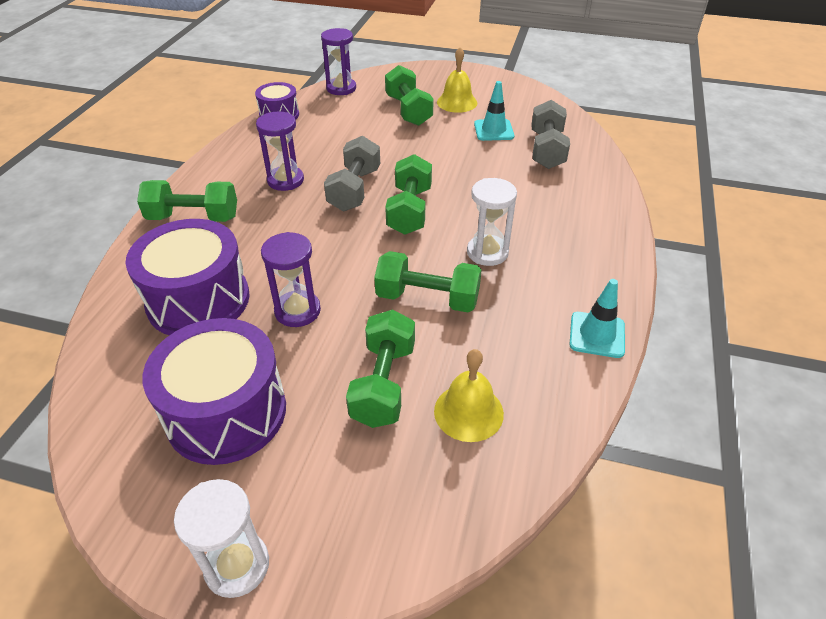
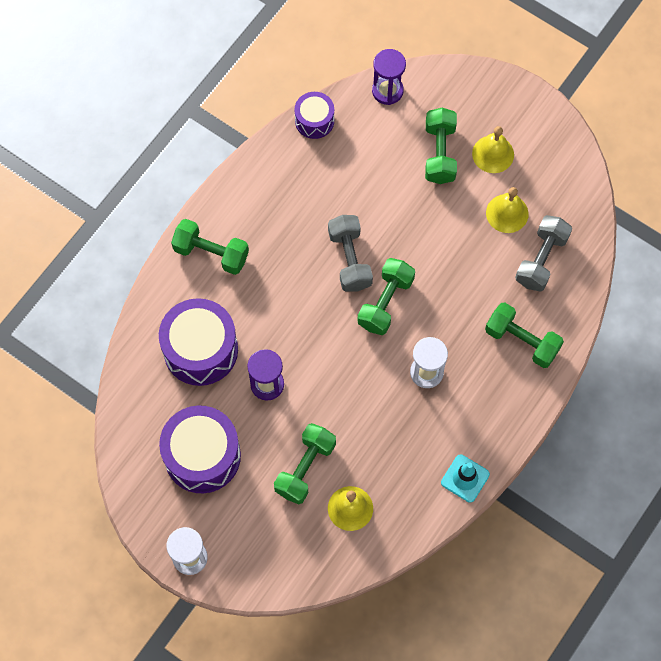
camera: 20 degrees right, 25 degrees up
(285, 180) = (295, 227): purple hourglass -> none
(354, 189) = (349, 259): grey dumbbell -> grey dumbbell turned 45 degrees counterclockwise
(427, 299) = (362, 404): green dumbbell -> green dumbbell (521, 341)
(493, 130) = (507, 213): turquoise traffic cone -> yellow bell

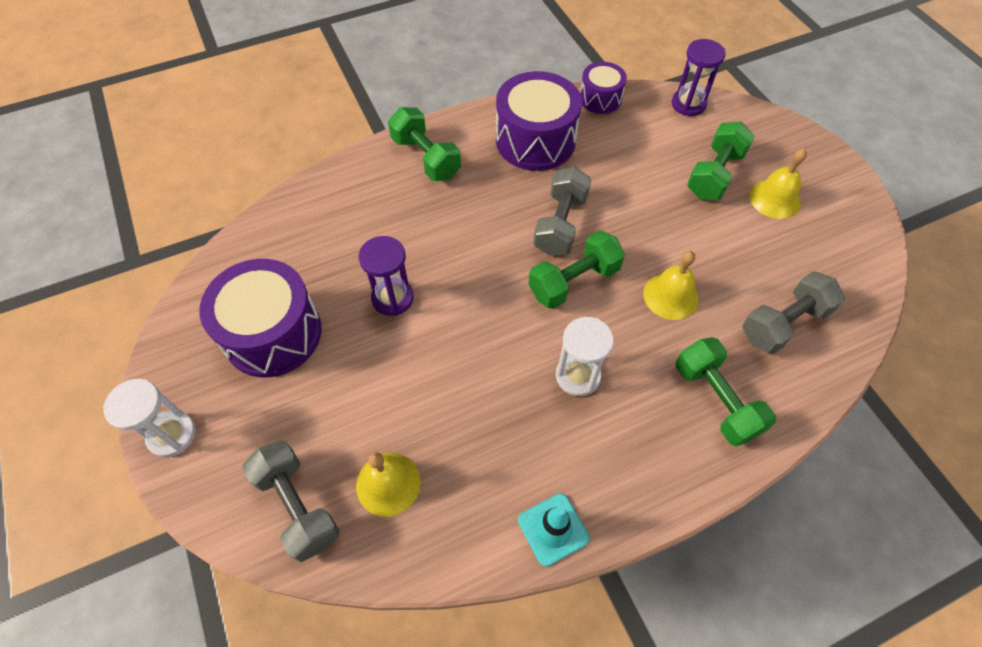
camera: 30 degrees right, 10 degrees down
(200, 350) = (351, 233): purple drum -> purple drum (535, 140)
(304, 552) = (298, 506): none -> grey dumbbell
(305, 468) = (370, 407): green dumbbell -> none
(507, 213) = (763, 259): yellow bell -> yellow bell (670, 296)

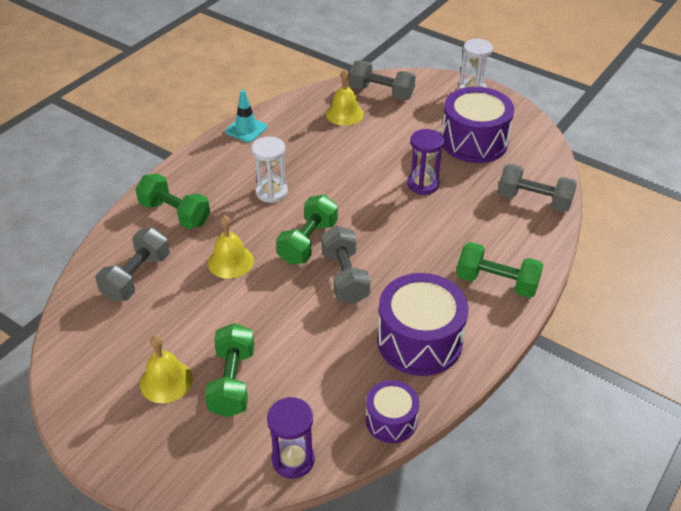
camera: 150 degrees right, 15 degrees down
(301, 220) = (534, 200): none -> grey dumbbell

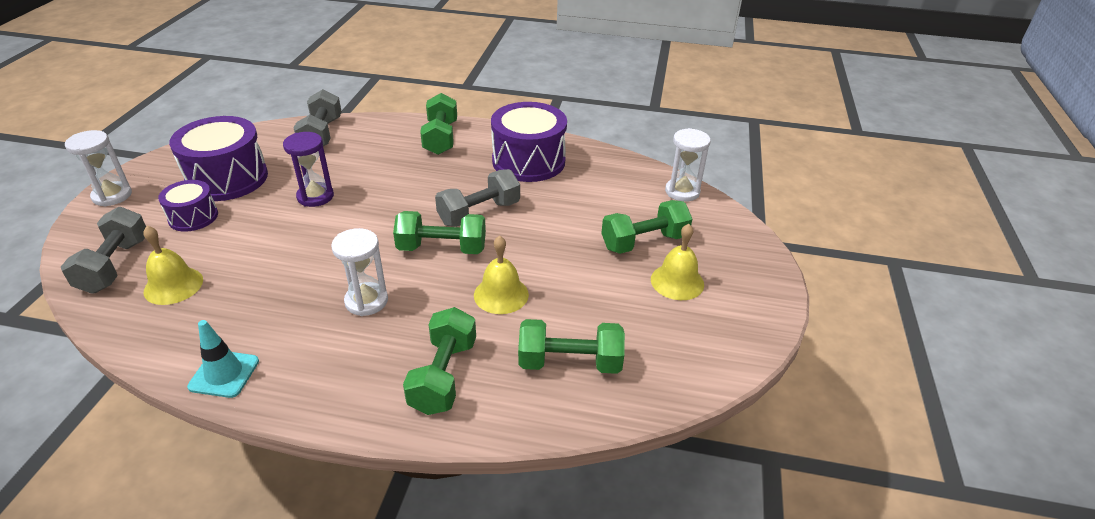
camera: 115 degrees left, 5 degrees down
(137, 277) = (570, 363): grey dumbbell -> green dumbbell
(293, 459) = (682, 192): purple hourglass -> white hourglass
(391, 420) = (612, 159): purple drum -> purple drum (193, 217)

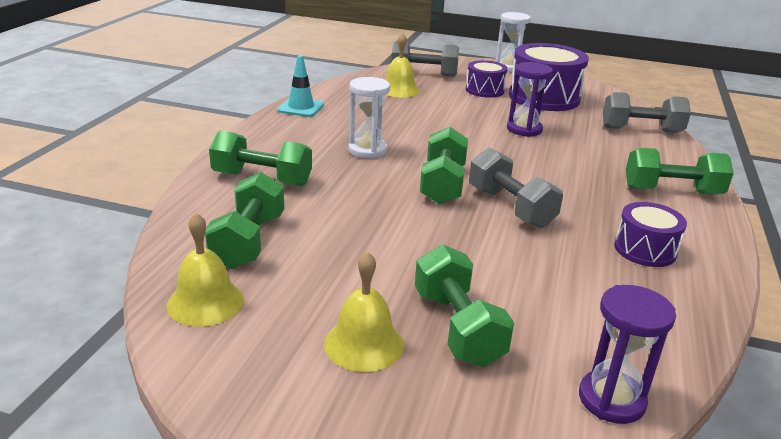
camera: 95 degrees right, 10 degrees down
(501, 294) = (363, 211): yellow bell -> yellow bell (205, 302)
(528, 161) = (645, 250): purple drum -> purple drum, size x0.56
(682, 192) = (611, 399): white hourglass -> purple hourglass

